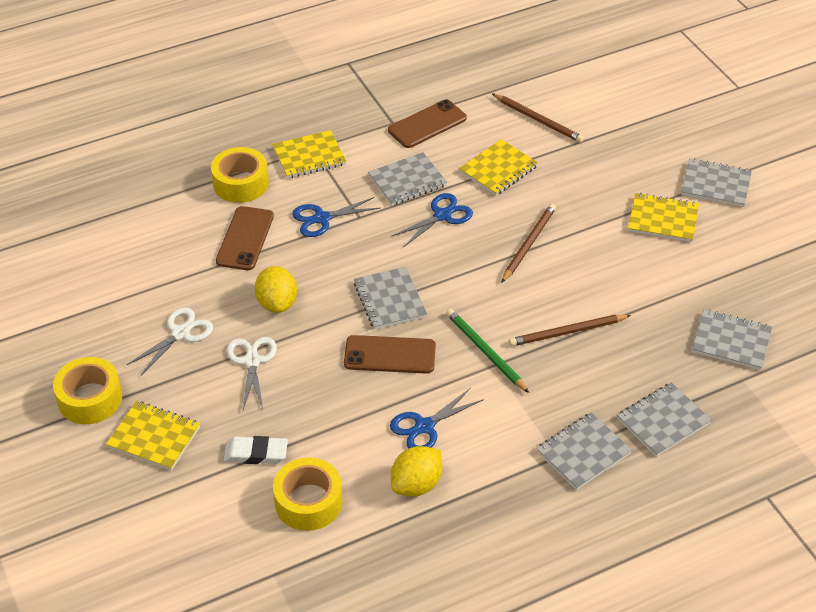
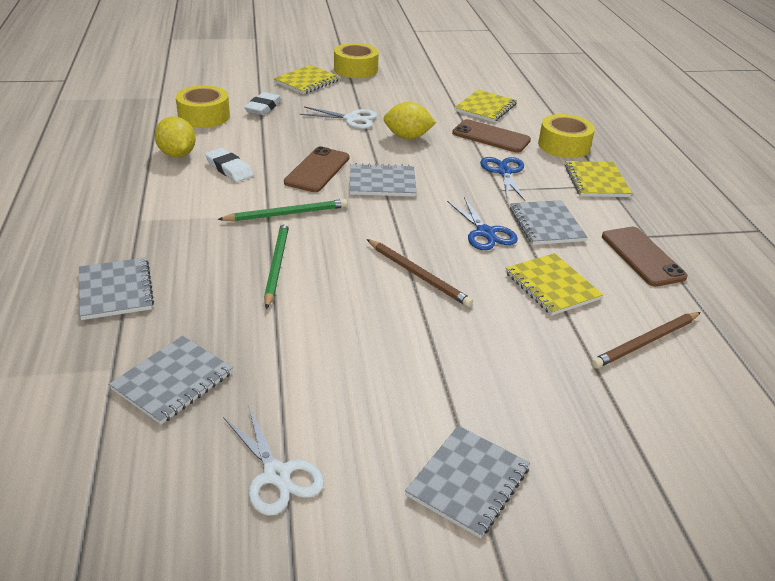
camera: 105 degrees right, 10 degrees down
(180, 333) = (397, 101): white scissors -> white scissors (277, 475)
(424, 426) = (229, 169): blue scissors -> white eraser
(567, 332) = (276, 265): brown pencil -> green pencil
(583, 452) = (128, 234): grey notebook -> none
(663, 219) = (414, 395): yellow notebook -> yellow notebook (485, 108)

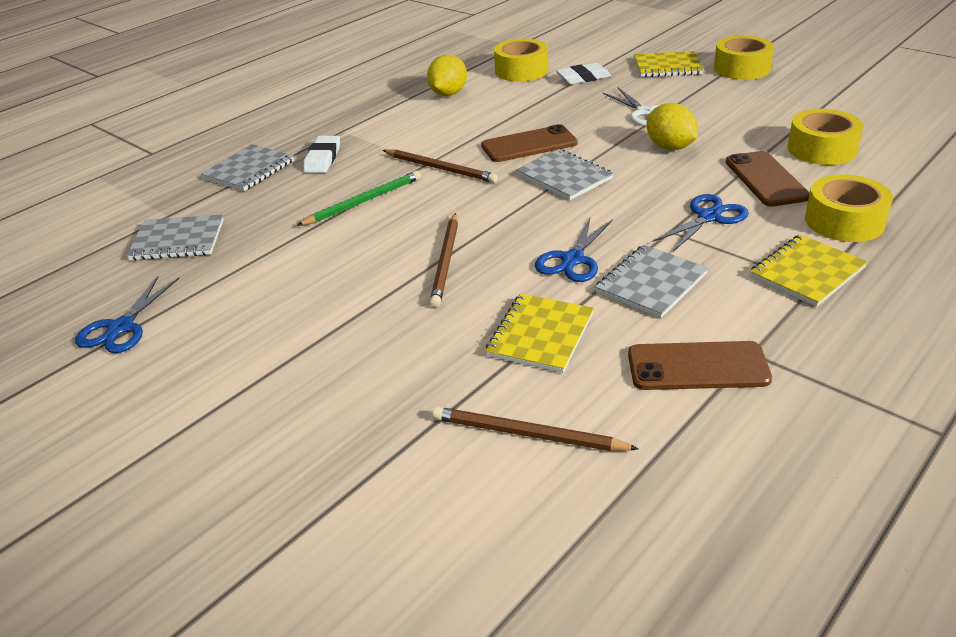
camera: 55 degrees right, 0 degrees up
(229, 169) = (464, 118): white eraser -> white eraser (323, 158)
(277, 475) = (121, 327): white scissors -> blue scissors
(287, 214) = (440, 168): green pencil -> brown pencil
(468, 482) = (193, 416): grey notebook -> none
(485, 108) = (821, 149): yellow notebook -> yellow tape
(642, 256) = (697, 367): brown phone -> brown phone turned 60 degrees clockwise

